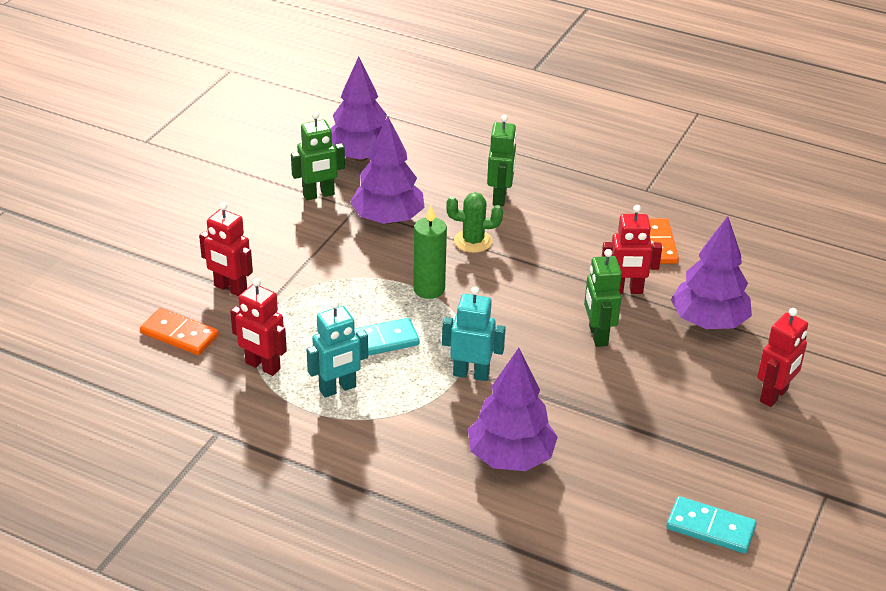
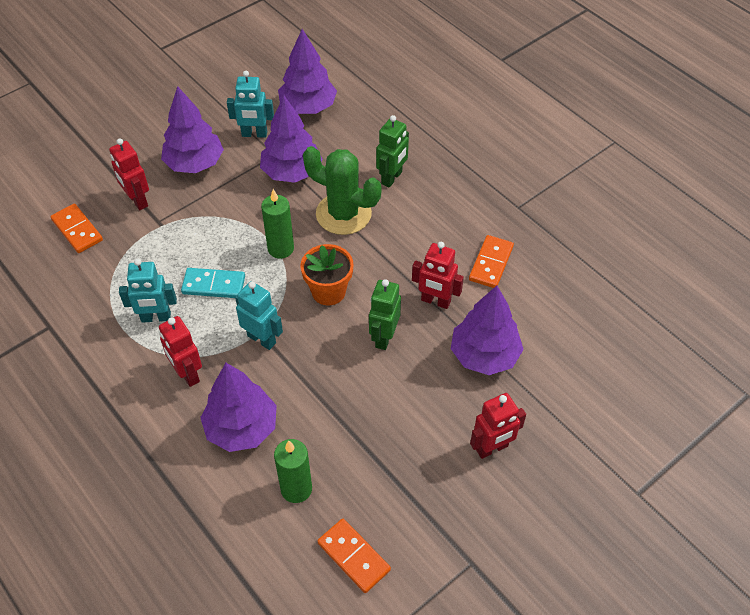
camera: 25 degrees right, 15 degrees up
(262, 366) = (116, 278): red robot -> red robot (187, 374)
(271, 238) = (195, 163): none -> purple tree
(319, 195) = (254, 134): green robot -> turquoise robot
(473, 241) = (343, 214): green cactus -> green cactus, size x1.71
(510, 312) = (328, 291): none -> orange flower pot
(609, 491) = (296, 489): none -> green candle
(710, 528) = (354, 556): turquoise domino -> orange domino

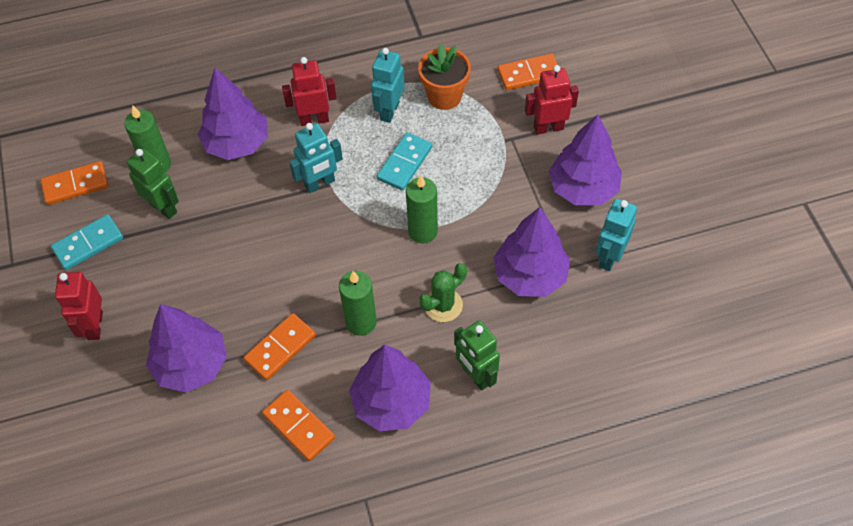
camera: 115 degrees right, 5 degrees up
(308, 107) = (636, 328): purple tree -> purple tree (391, 402)
(328, 291) = (345, 255): orange flower pot -> orange flower pot (444, 96)
(343, 214) = (443, 305): green cactus -> green cactus, size x0.58
(384, 337) = (264, 283): green robot -> green robot (163, 207)
(385, 258) = (361, 322): none -> green candle
(414, 503) = (88, 244): none -> turquoise domino
(435, 301) = (280, 348): red robot -> orange domino

